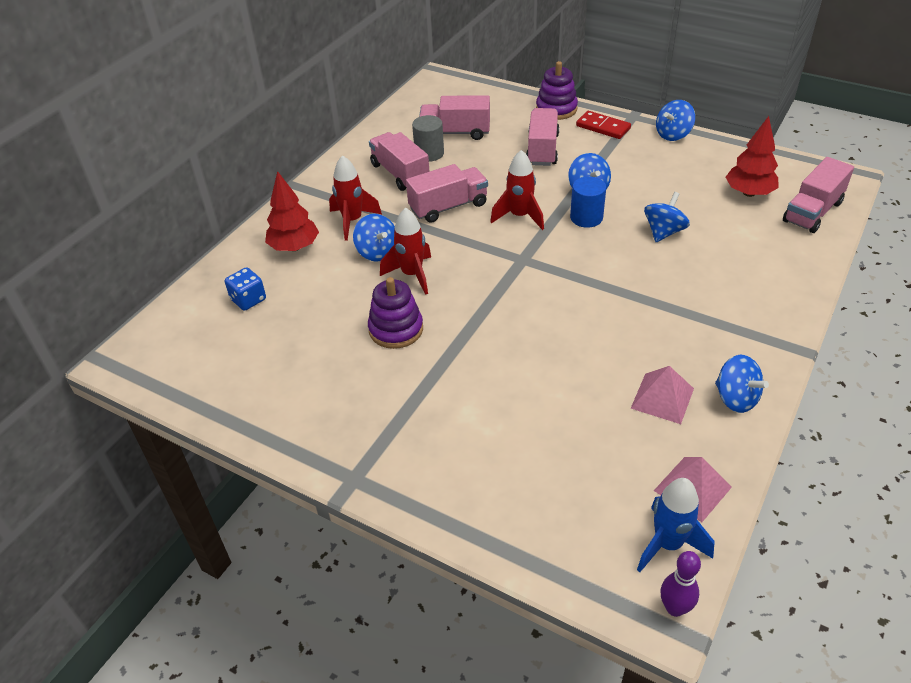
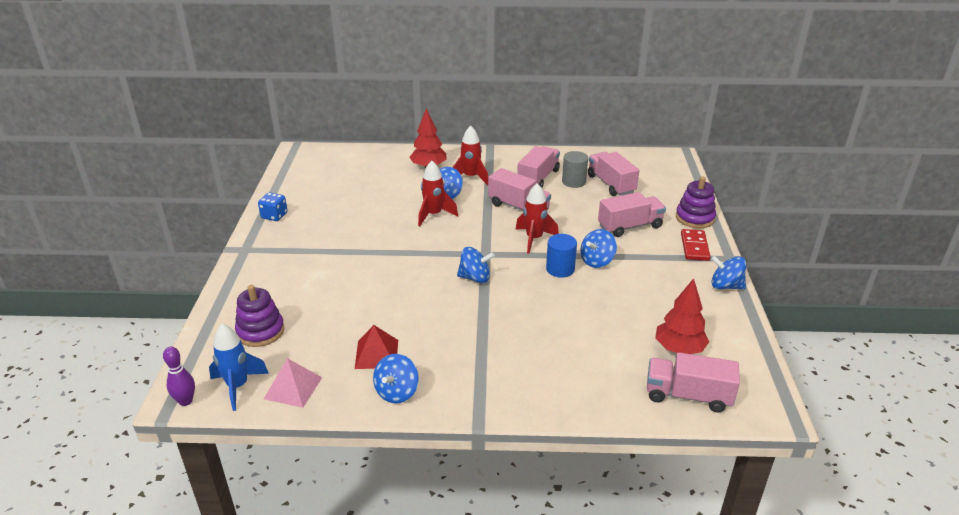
camera: 60 degrees right, 10 degrees down
(248, 300) = (370, 169): blue dice -> blue dice (274, 216)
(396, 329) = (377, 225): purple stacking toy -> purple stacking toy (260, 331)
(662, 398) = (376, 354): pink pyramid -> red pyramid
(664, 232) = (576, 312): blue spinning top -> blue spinning top (475, 278)

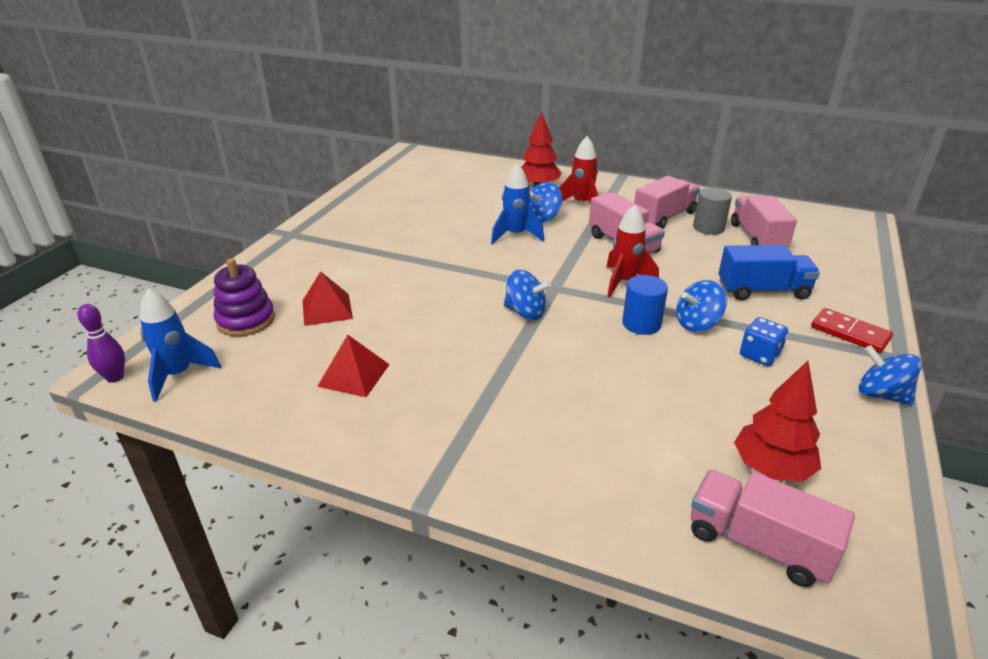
camera: 20 degrees right, 0 degrees up
(274, 216) = (343, 207): blue dice -> blue dice (759, 355)
(293, 388) = (234, 391): pink pyramid -> none
(321, 308) = (327, 309): none -> red pyramid
(397, 392) = (348, 428): blue spinning top -> none
(434, 215) = (515, 235): red rocket -> blue rocket
(630, 226) = (763, 291): pink truck -> blue truck
(694, 218) = (863, 297): purple stacking toy -> none
(694, 247) = (850, 333): red domino -> red domino turned 75 degrees counterclockwise

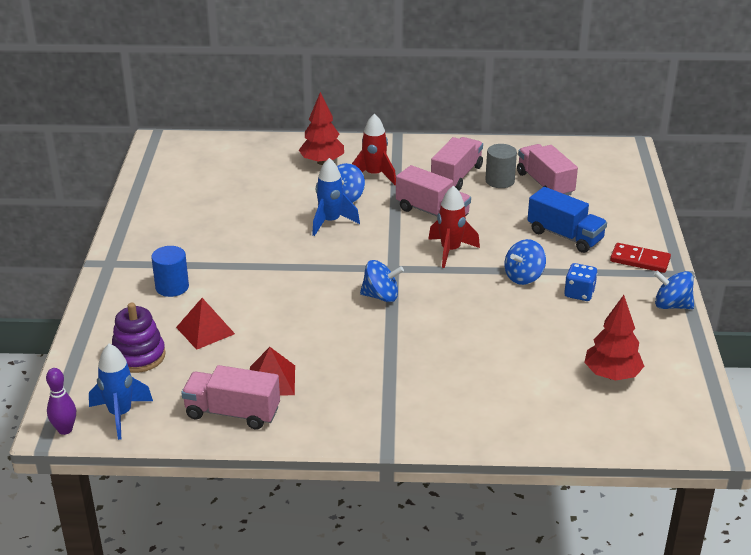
camera: 20 degrees left, 0 degrees up
(641, 324) = (480, 286): blue cylinder -> blue cylinder (172, 287)
(758, 544) = (617, 424): pink truck -> pink truck (232, 413)
(763, 291) = (565, 236): blue truck -> blue truck turned 60 degrees clockwise

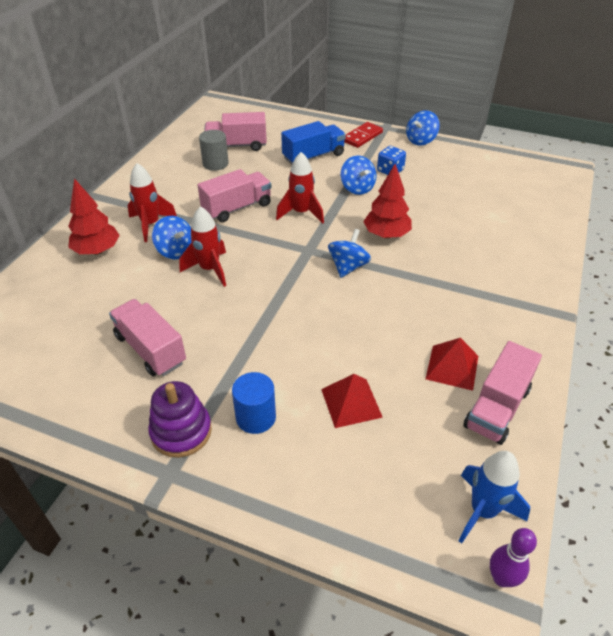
camera: 70 degrees left, 10 degrees up
(138, 356) = (377, 474): purple stacking toy -> purple stacking toy (181, 431)
(330, 222) = (209, 269): blue rocket -> red rocket
(456, 176) = (191, 182): pink truck -> pink truck (150, 349)
(611, 375) = (491, 184): red tree -> red tree (386, 235)

